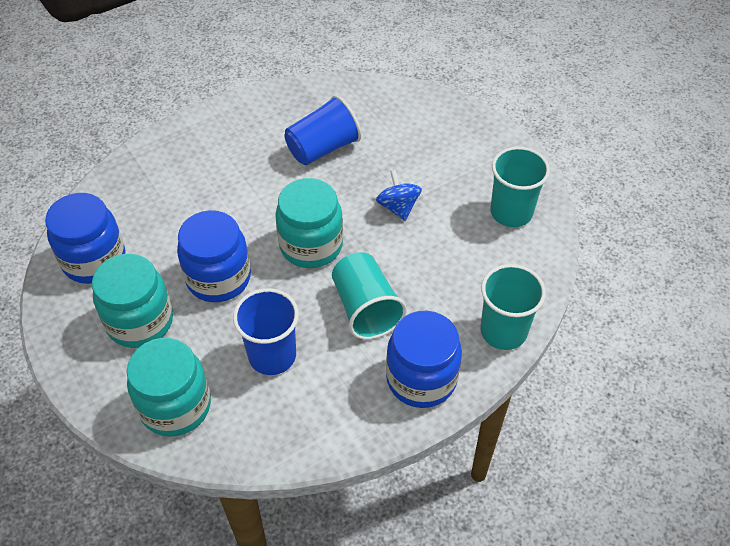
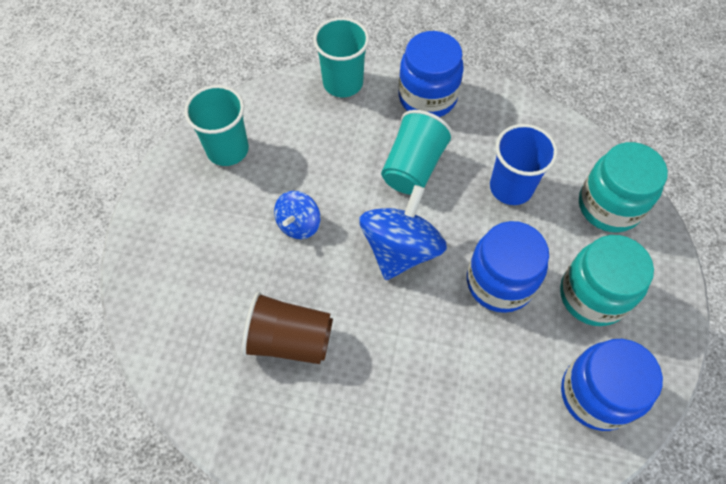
camera: 135 degrees left, 10 degrees up
(311, 245) = (400, 249): turquoise jar -> blue spinning top
(323, 148) = (290, 340): blue cup -> brown cup

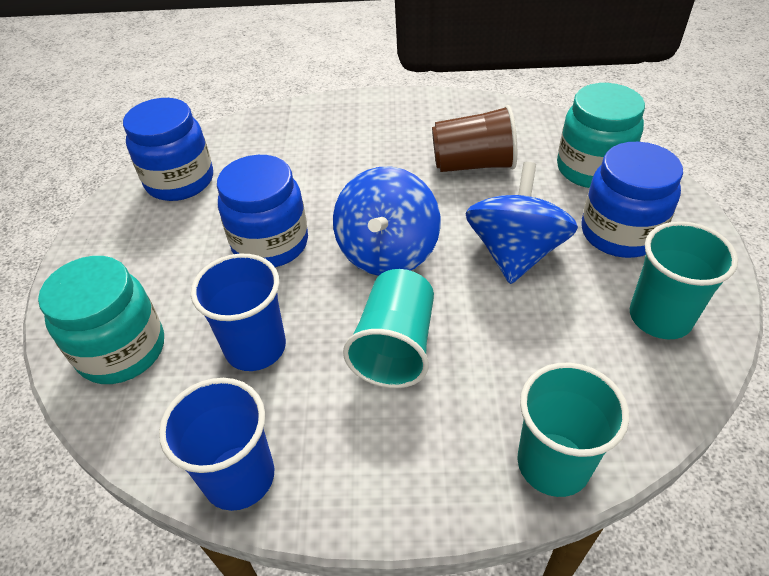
camera: 170 degrees right, 15 degrees down
(299, 224) = (515, 253): blue spinning top -> blue spinning top, size x1.74
(427, 97) = (399, 467): blue jar -> blue jar (619, 233)
(519, 110) = (239, 477): none -> blue cup
(592, 295) = (166, 252): turquoise jar -> turquoise jar (591, 169)

